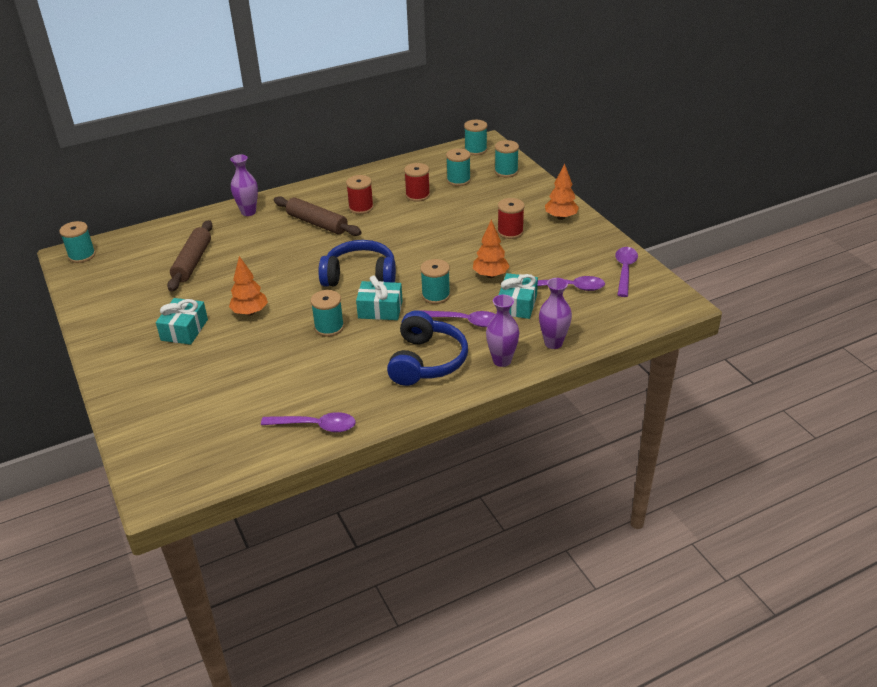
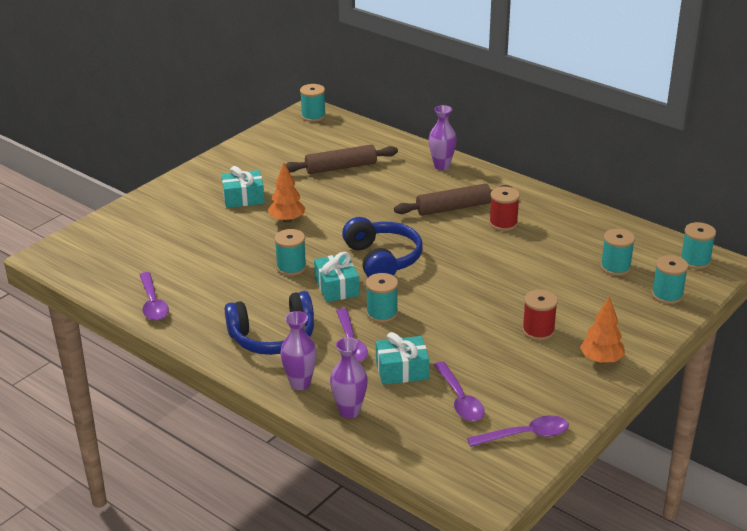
camera: 65 degrees right, 5 degrees down
(317, 223) = (453, 208): brown rolling pin -> brown rolling pin turned 60 degrees clockwise
(417, 195) = (558, 250): red spool -> none
(490, 275) = (443, 339): orange tree -> none

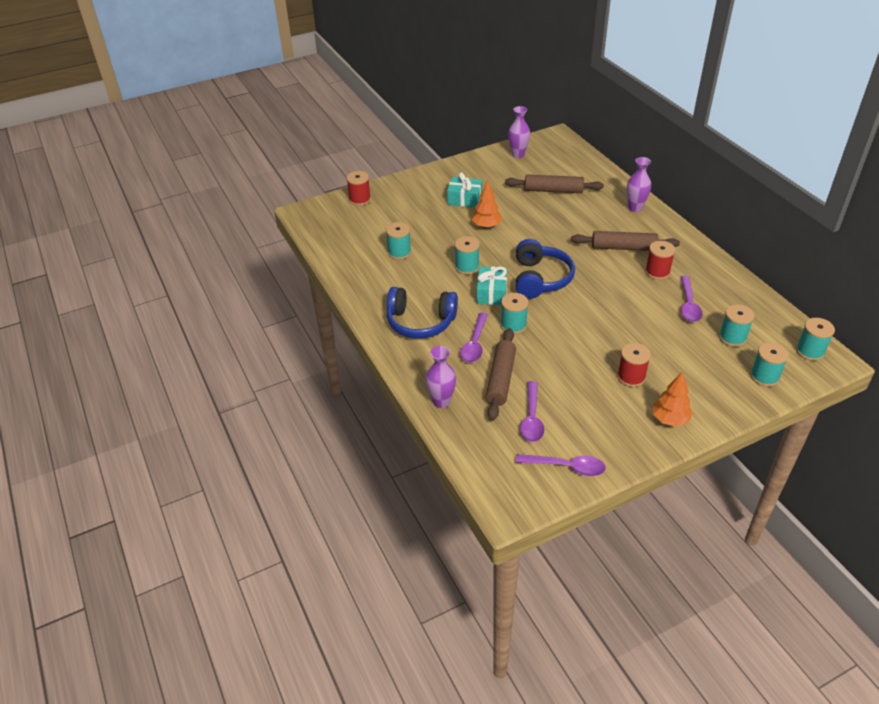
camera: 25 degrees right, 10 degrees up
(112, 225) = (360, 199): none -> red spool
(153, 303) = (352, 270): purple spoon -> purple spoon (688, 305)
(300, 384) = (418, 367): purple vase -> purple vase (518, 155)
(313, 116) = (557, 141): turquoise spool -> turquoise spool (399, 252)
(402, 370) = (501, 379): turquoise gift -> brown rolling pin

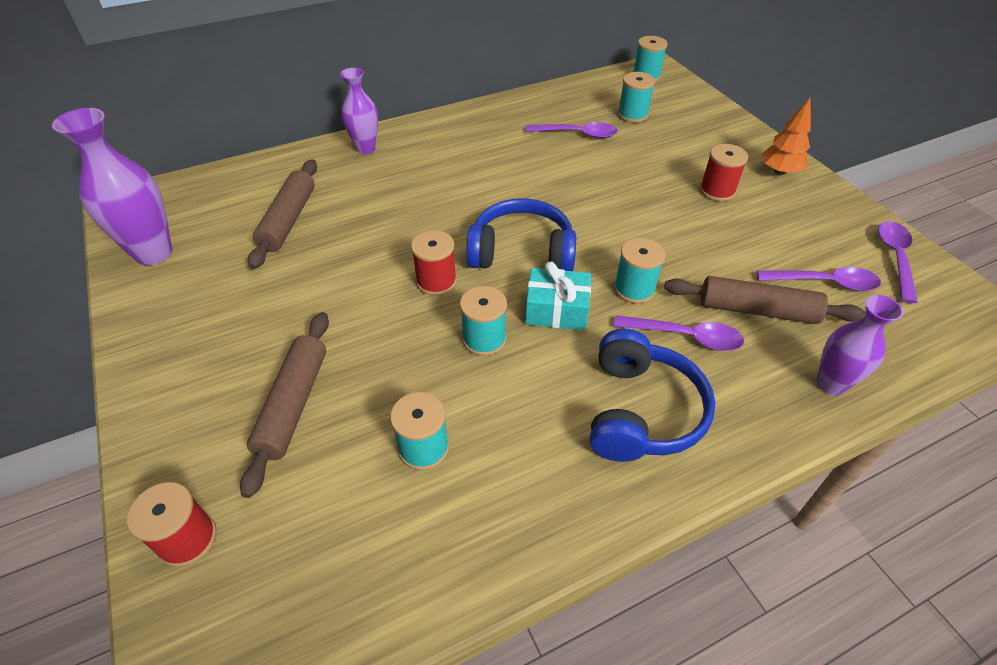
camera: 90 degrees left, 5 degrees up
(464, 199) = (269, 334): turquoise gift -> none
(486, 226) = (367, 307): orange tree -> none
(518, 155) = (153, 253): purple vase -> purple vase, size x1.56
(623, 248) = (456, 168): brown rolling pin -> brown rolling pin (294, 404)
(657, 272) = (512, 148): red spool -> red spool (436, 281)
(764, 376) = (691, 105): turquoise spool -> none

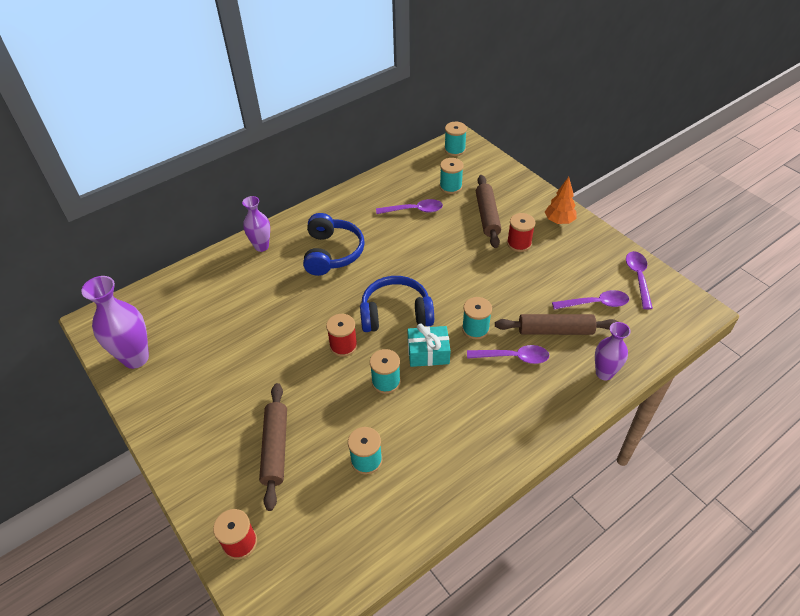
camera: 10 degrees left, 0 degrees up
(289, 220) = (224, 315): brown rolling pin -> brown rolling pin (487, 216)
(641, 411) = (493, 412): blue headphones -> blue headphones (332, 253)

